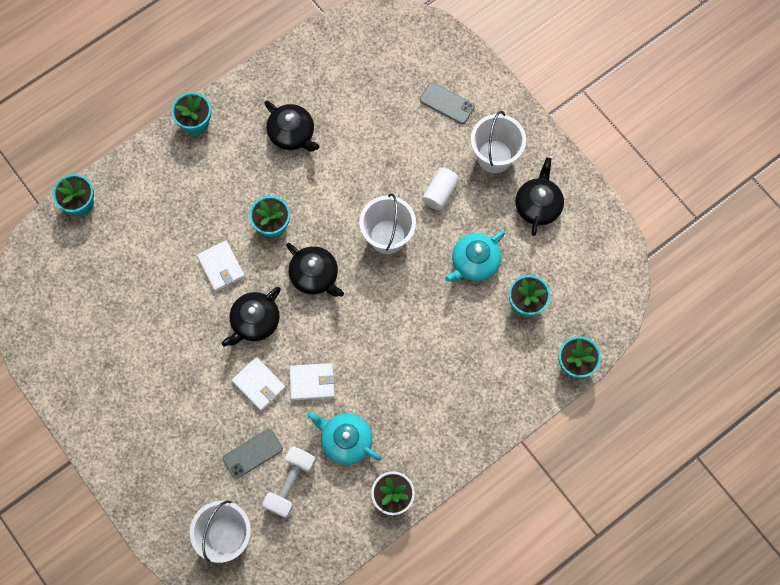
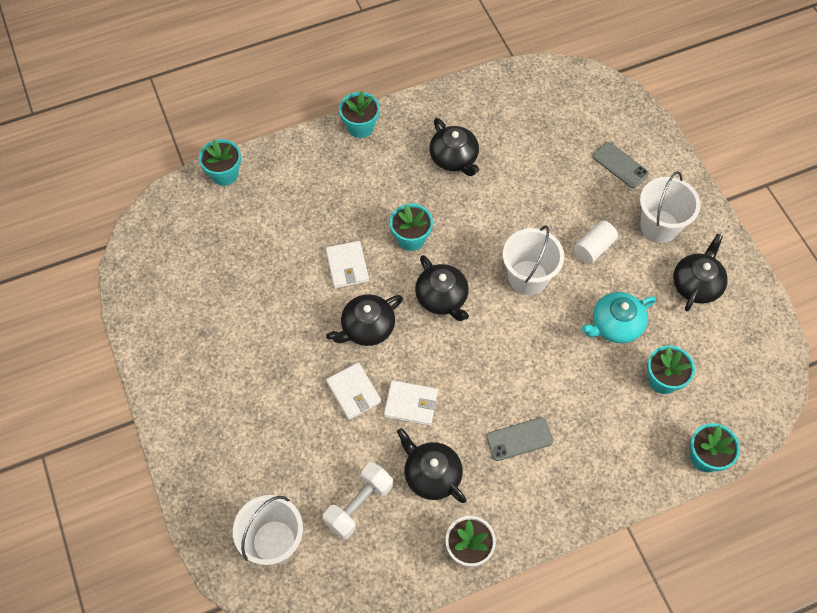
camera: 15 degrees right, 10 degrees down
(253, 453) = (327, 462): grey phone -> grey phone (519, 439)
(346, 440) = (431, 474): turquoise teapot -> black teapot

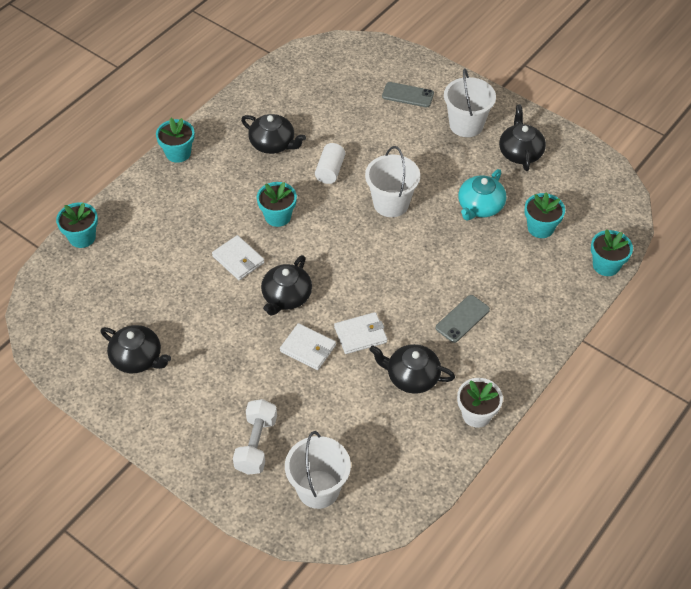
camera: 30 degrees left, 10 degrees down
(359, 505) = (369, 427): white dumbbell -> white dumbbell (256, 444)
(442, 297) = (332, 247): black teapot -> black teapot (137, 358)
(593, 248) = (427, 161): white cylinder -> white cylinder (330, 171)

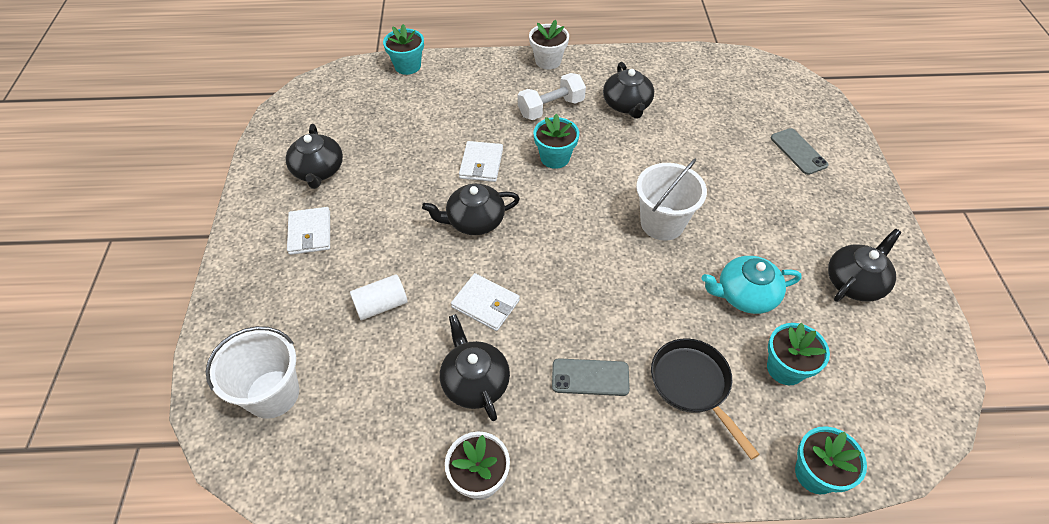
camera: 50 degrees right, 0 degrees up
(178, 153) = (548, 61): turquoise flower pot -> white flower pot
(256, 444) = (289, 309): white dumbbell -> white dumbbell (551, 108)
(308, 348) = (431, 274): white wallet -> white wallet (310, 233)
(330, 171) = (645, 157): white cylinder -> white cylinder (381, 305)
(466, 125) = (826, 215): white bucket -> none
(512, 276) = (693, 386): none -> black pan

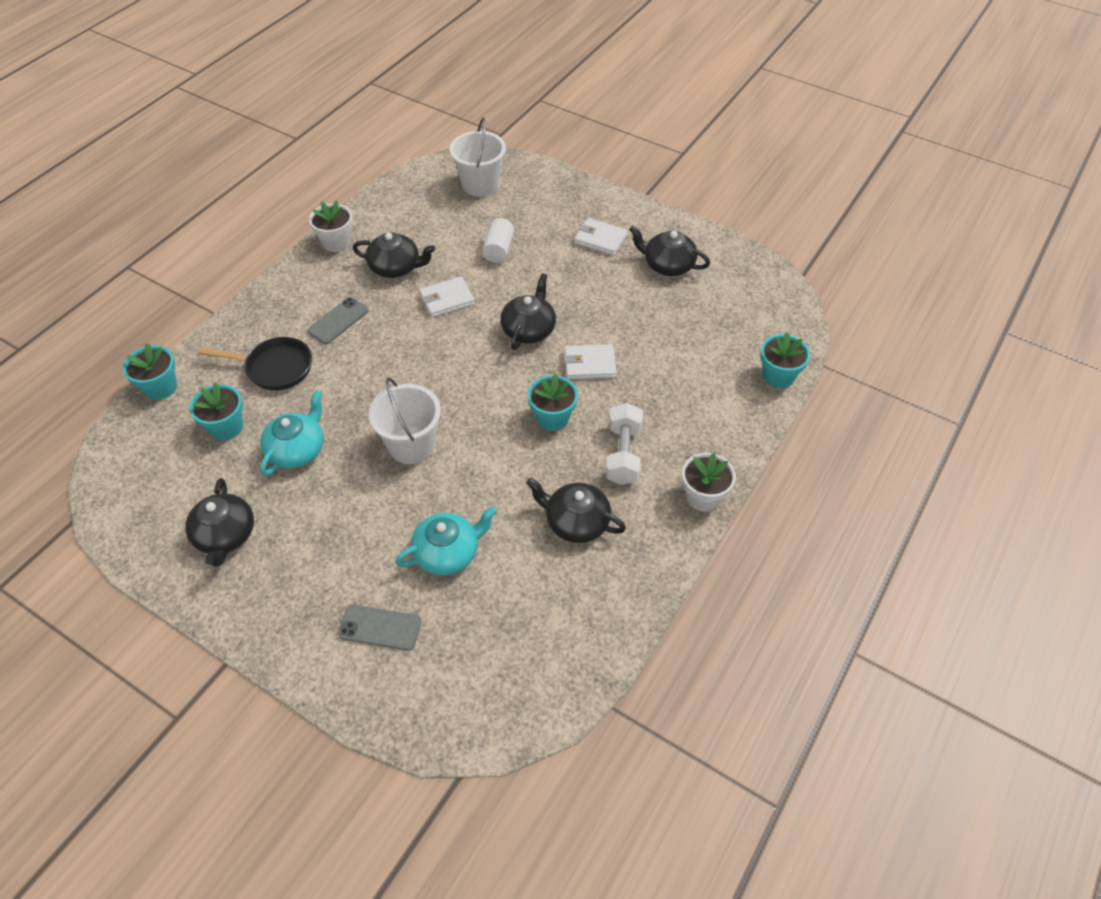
camera: 125 degrees right, 0 degrees up
(481, 164) = (589, 364): white wallet -> white wallet turned 45 degrees counterclockwise
(716, 151) = (448, 552): none -> turquoise teapot

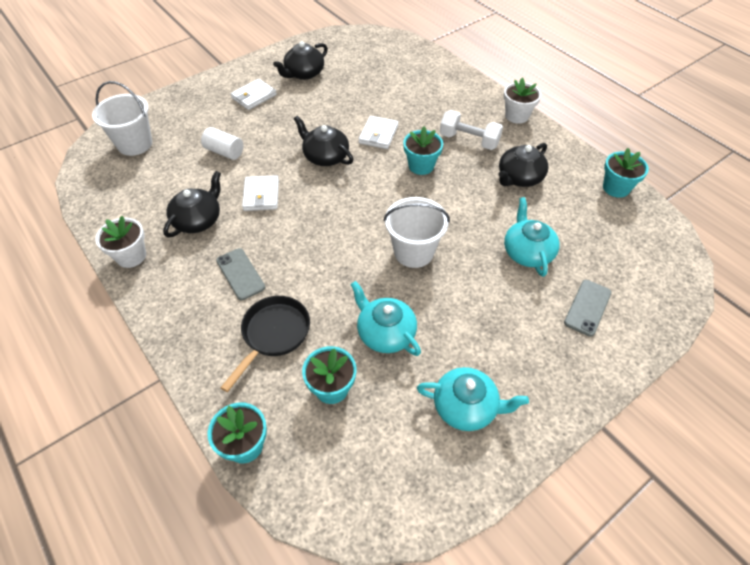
camera: 70 degrees left, 0 degrees up
(225, 535) = (466, 407): black teapot -> turquoise teapot
(778, 376) = (432, 58): turquoise flower pot -> turquoise flower pot (616, 188)

